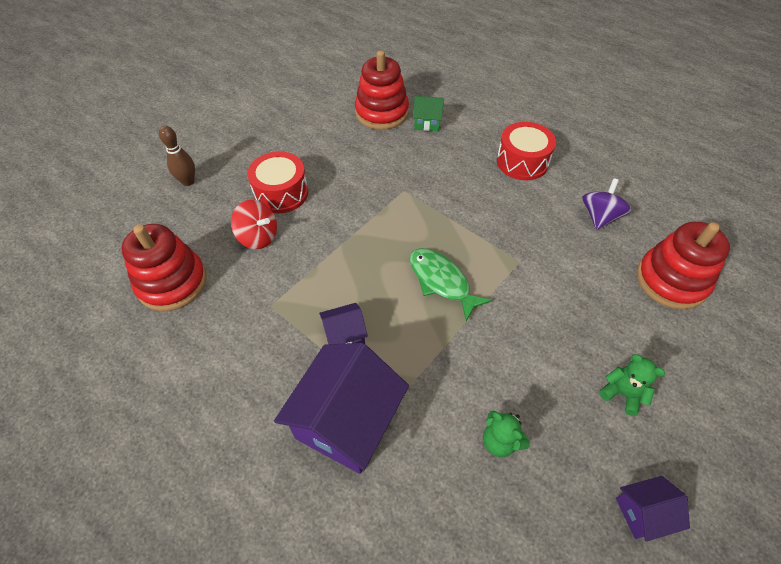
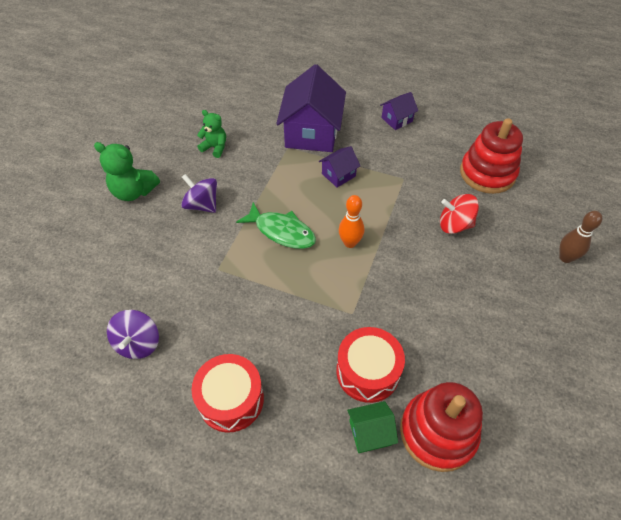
camera: 160 degrees right, 0 degrees up
(281, 193) = (469, 272): red drum -> red drum (367, 371)
(374, 249) = (350, 243): none -> orange bowling pin
(529, 344) = (202, 205): none -> purple spinning top
(622, 393) = (134, 191): green teddy bear -> green teddy bear, size x1.53
(643, 513) = (129, 138): purple house -> purple house (397, 119)
(671, 280) = (77, 289): red stacking toy -> none

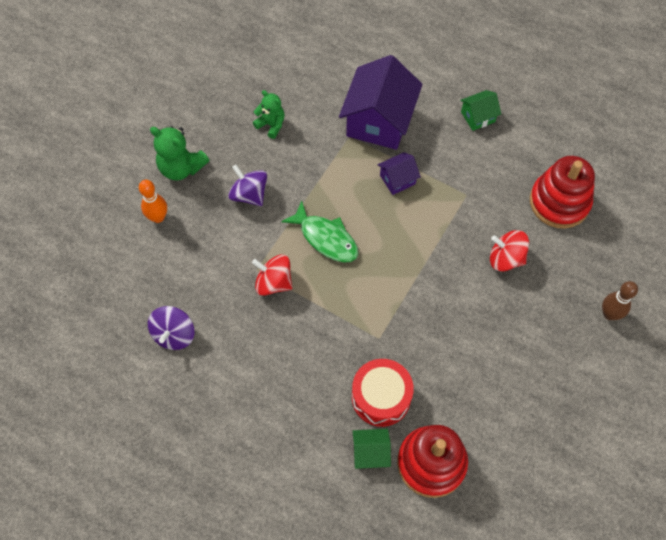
camera: 10 degrees right, 10 degrees up
(231, 399) = (252, 401): red drum -> none
(237, 277) = (273, 282): none -> red spinning top
(350, 243) = (392, 262): orange bowling pin -> orange bowling pin (158, 217)
(397, 119) = (478, 117): purple house -> green house

